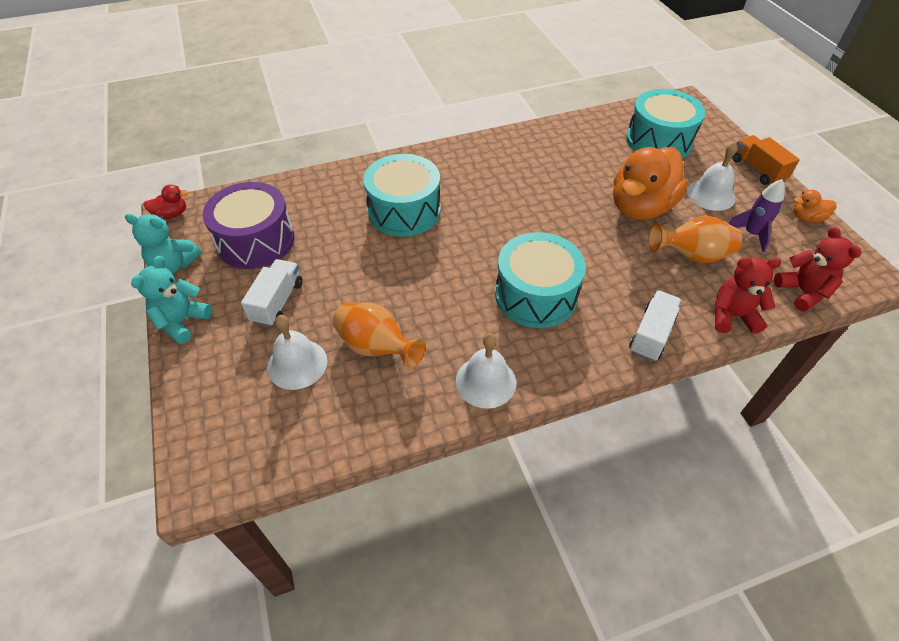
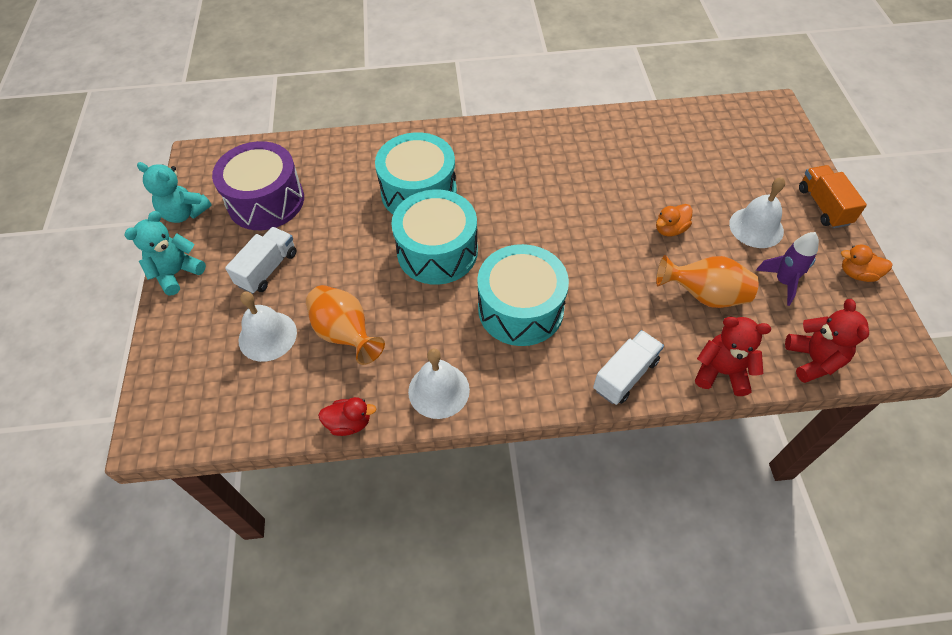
camera: 15 degrees right, 5 degrees up
(171, 214) = (196, 159): red duck -> red duck (349, 423)
(640, 207) = (670, 229): orange duck -> orange duck, size x0.43
(659, 141) = (722, 153): turquoise drum -> turquoise drum (437, 251)

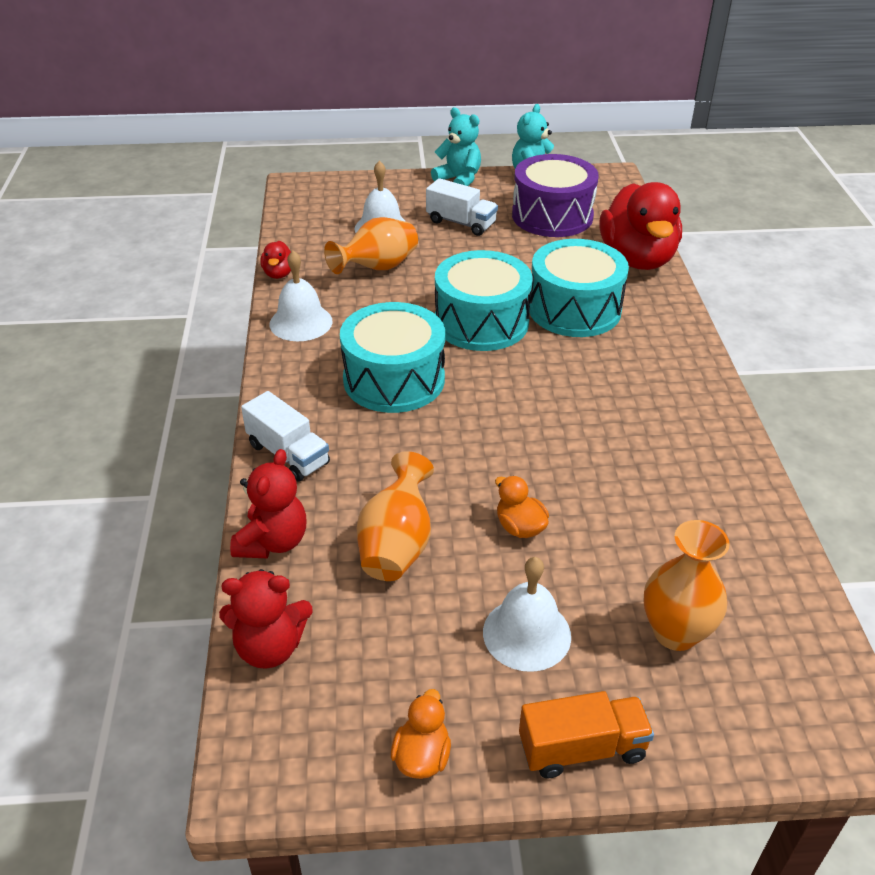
camera: 90 degrees right, 15 degrees down
(346, 150) = (637, 259): none -> red duck
(733, 164) = (675, 632): none -> orange vase
(783, 282) = (413, 644): purple rocket -> none

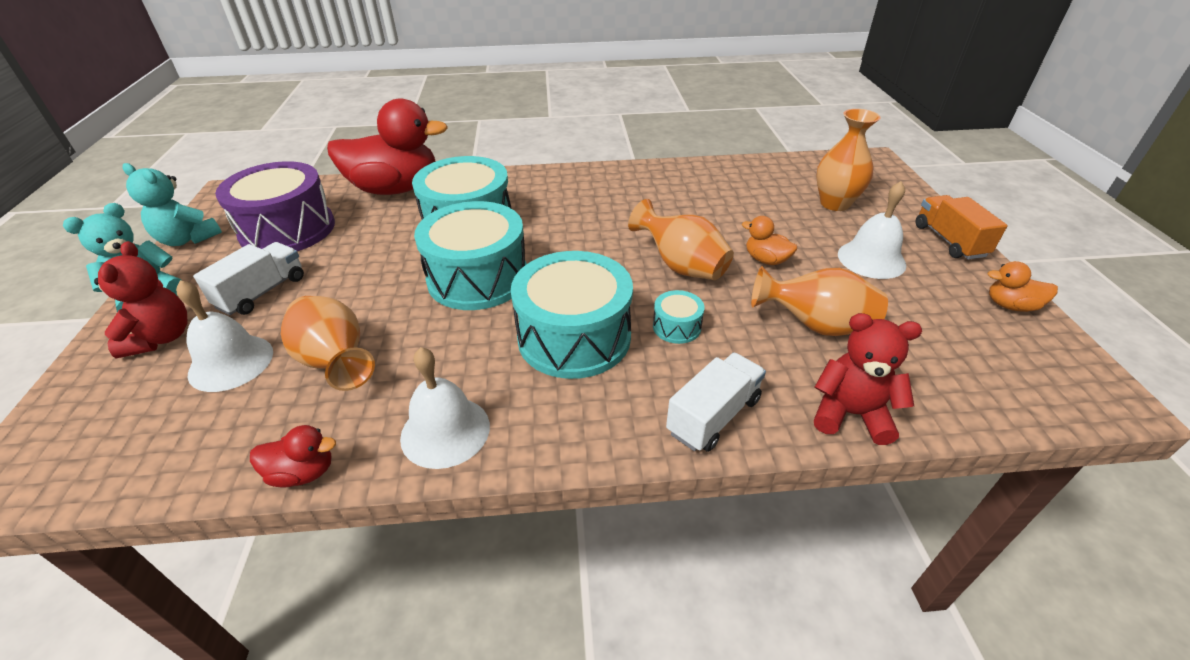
camera: 90 degrees left, 0 degrees up
(270, 647) = (978, 401): red teddy bear -> red teddy bear (161, 338)
(403, 443) = (676, 327): none -> turquoise drum
(504, 455) = (681, 266): none -> orange vase
(520, 527) = (766, 260): orange duck -> orange duck turned 75 degrees clockwise

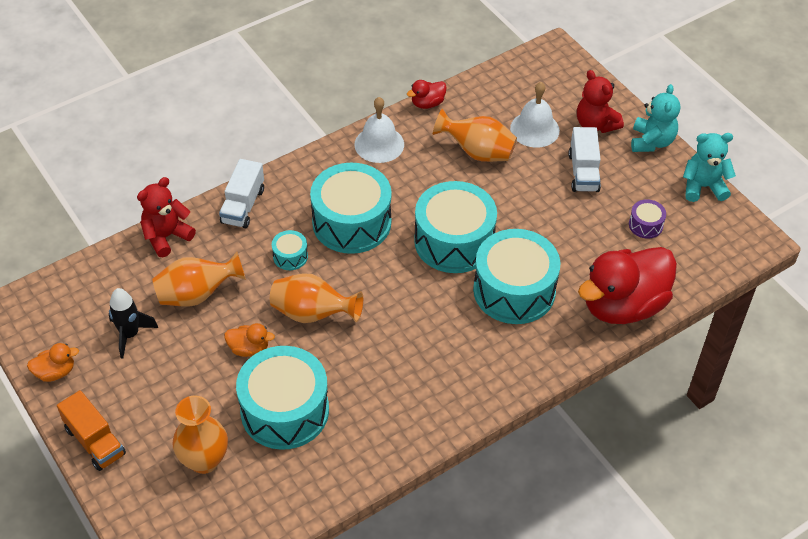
camera: 150 degrees right, 10 degrees up
(288, 230) = (645, 225): purple drum -> purple drum, size x0.43
(747, 211) = (285, 410): none -> turquoise drum
(850, 414) = (166, 236): red teddy bear -> red teddy bear turned 150 degrees clockwise
(871, 259) = (163, 386): white bell -> none
(912, 312) = (130, 335): none -> black rocket

